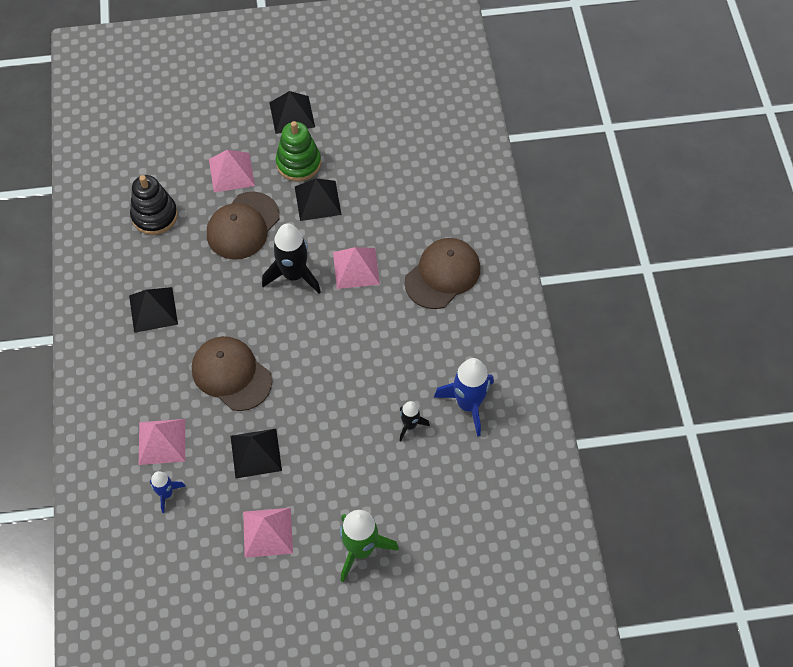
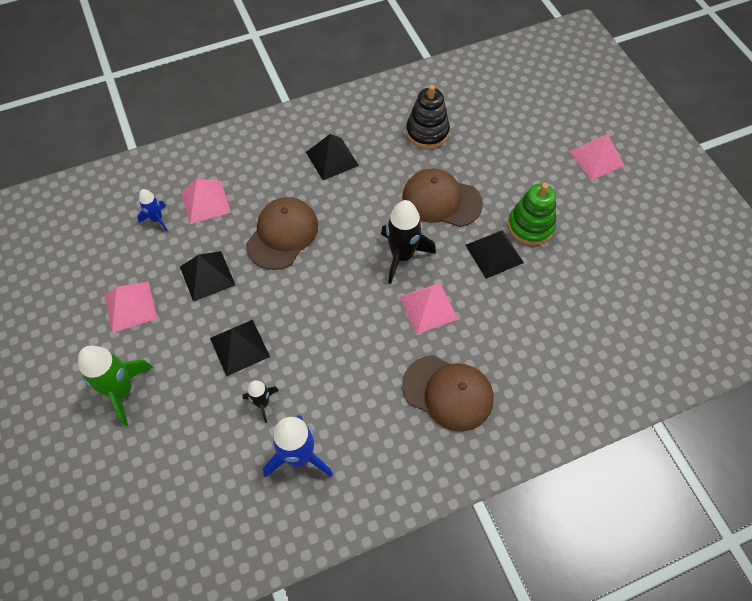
camera: 75 degrees right, 0 degrees up
(231, 172) = (497, 175): pink pyramid -> pink pyramid (596, 158)
(292, 114) = (585, 205): black pyramid -> black pyramid (239, 347)

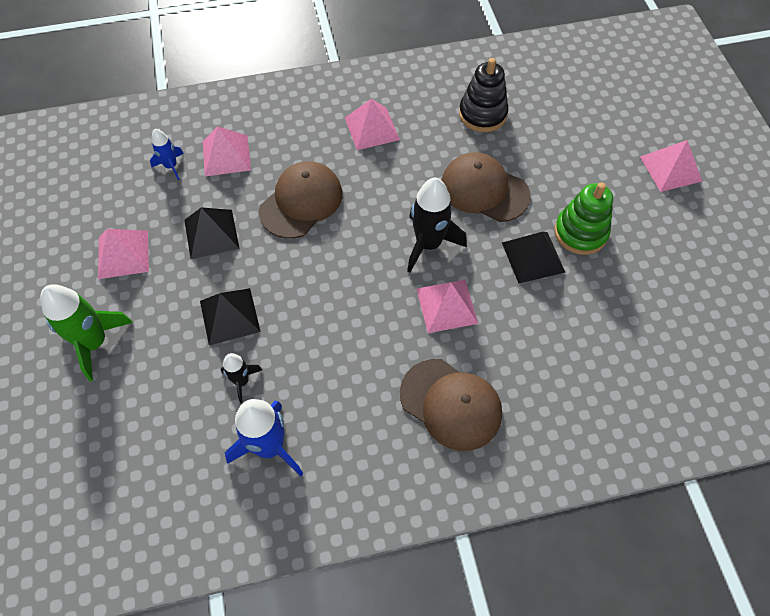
camera: 10 degrees right, 0 degrees up
(332, 158) = (372, 128): black pyramid -> pink pyramid

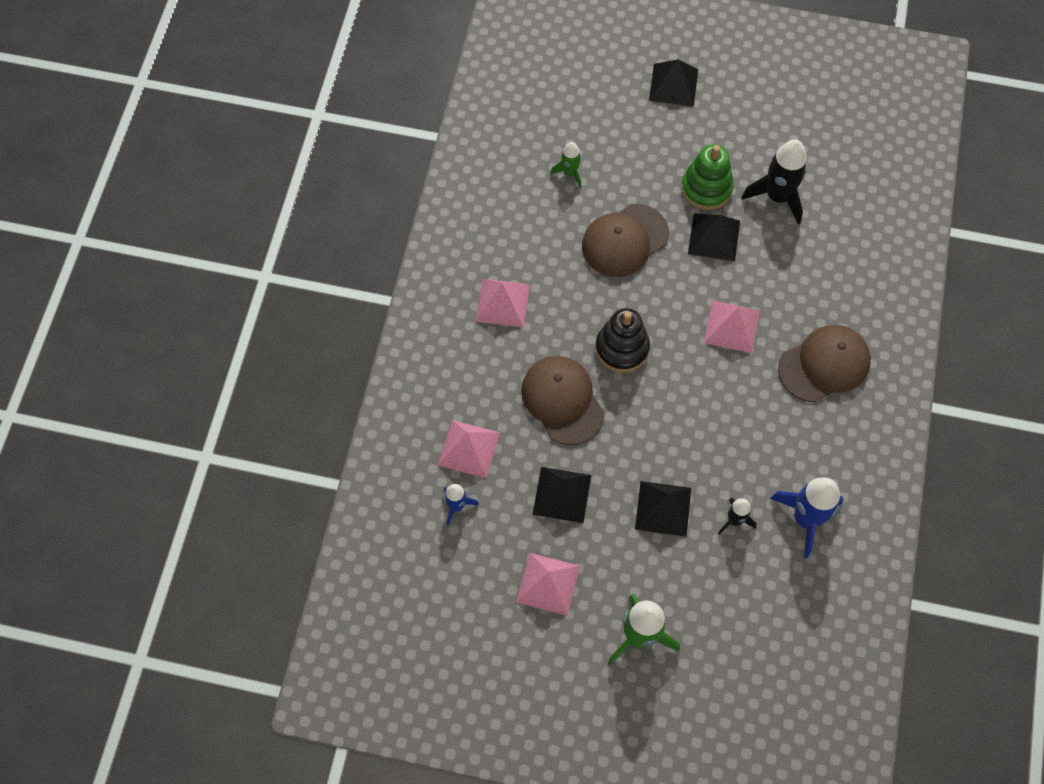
camera: 65 degrees left, 5 degrees up
(428, 244) = (662, 313): black rocket -> black rocket (777, 197)
(482, 114) = (535, 199): black stacking toy -> black stacking toy (622, 348)
(524, 128) = (570, 173): none -> green rocket
(670, 169) = (673, 85): pink pyramid -> black pyramid

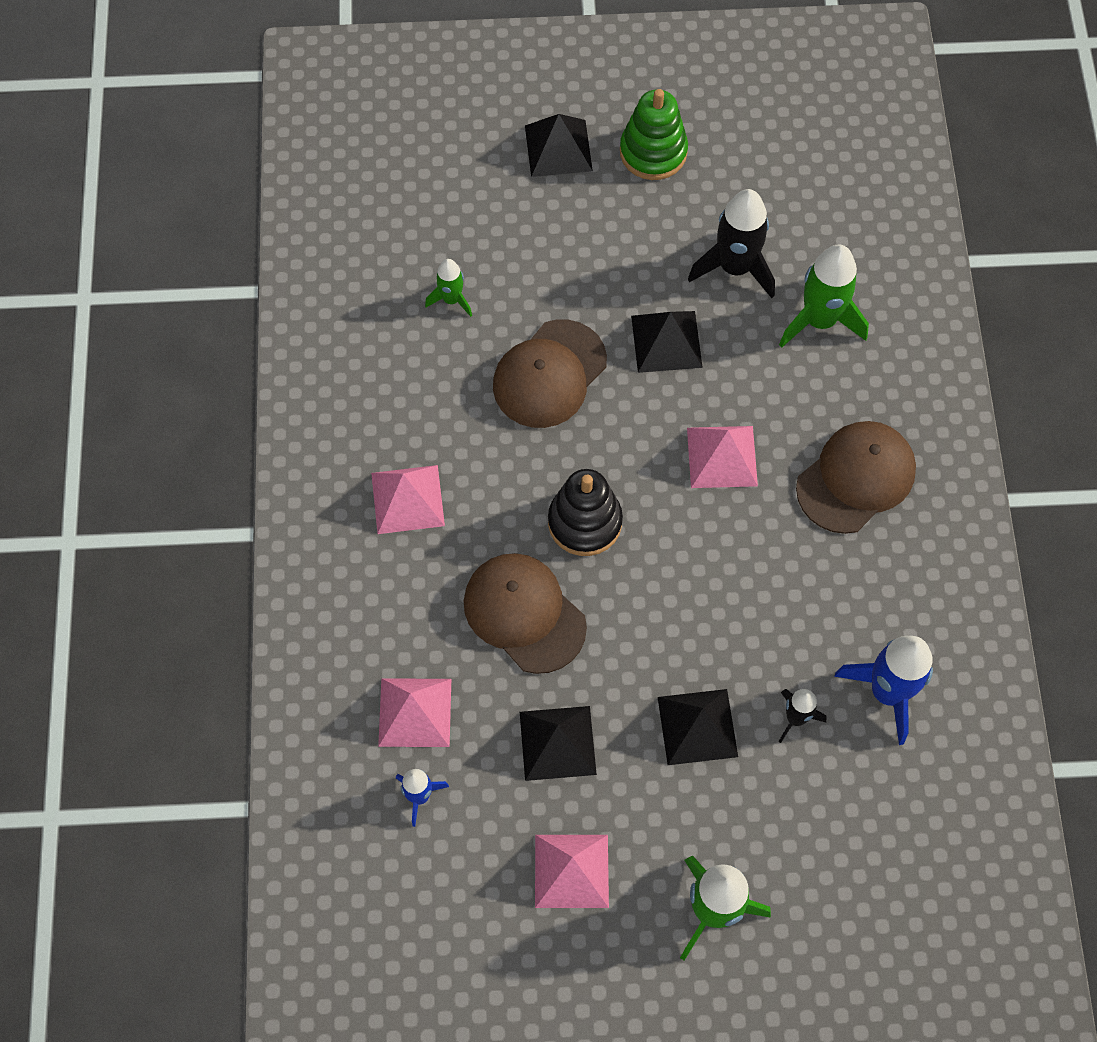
camera: 15 degrees left, 0 degrees up
(706, 188) = (639, 278): green stacking toy -> green stacking toy (653, 152)
(828, 248) = (819, 320): none -> green rocket

